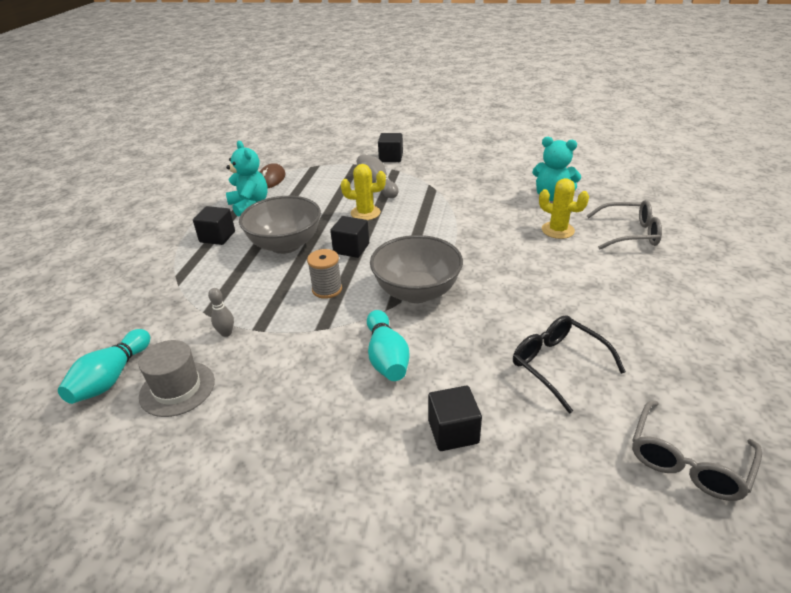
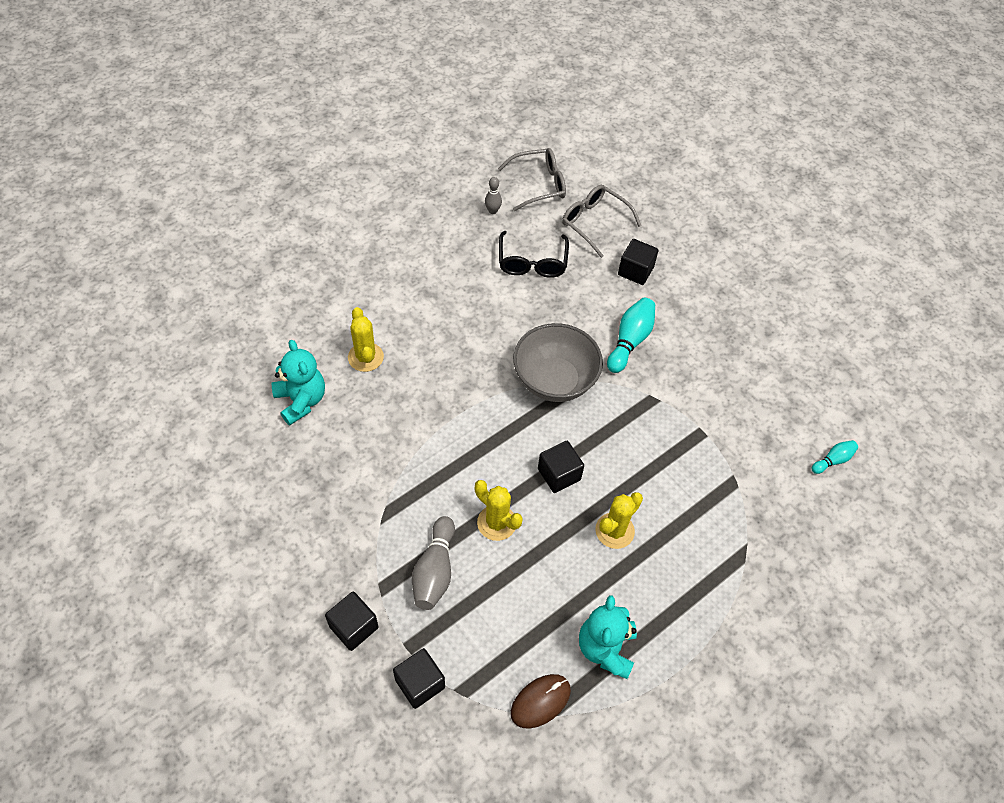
camera: 145 degrees left, 20 degrees up
(111, 378) = (833, 460): turquoise bowling pin -> turquoise bowling pin, size x0.57
(177, 388) = (786, 416): grey hat -> none
(217, 237) = (675, 603): black cube -> black cube (420, 683)
(226, 333) = (729, 446): grey bowling pin -> grey bowling pin (492, 211)
(285, 245) = (614, 531): grey bowl -> yellow cactus
(327, 289) = (621, 436): grey spool -> none
(629, 233) = (320, 311): grey glasses -> grey glasses (594, 222)

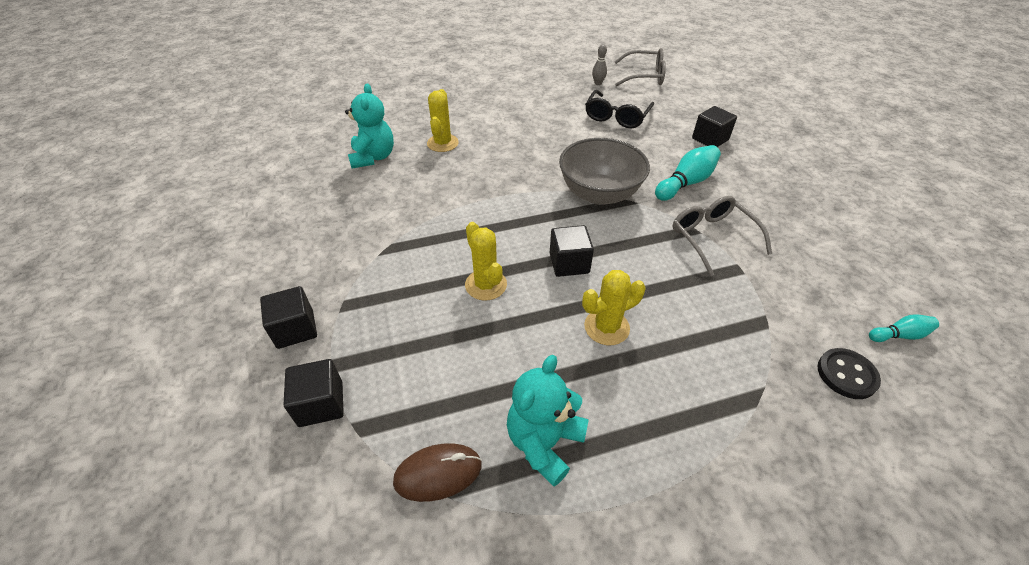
camera: 25 degrees right, 10 degrees down
(434, 571) = (402, 306): grey bowling pin -> none
(594, 222) = (683, 104): grey glasses -> grey glasses (712, 237)
(801, 511) = (846, 374): none -> black button

